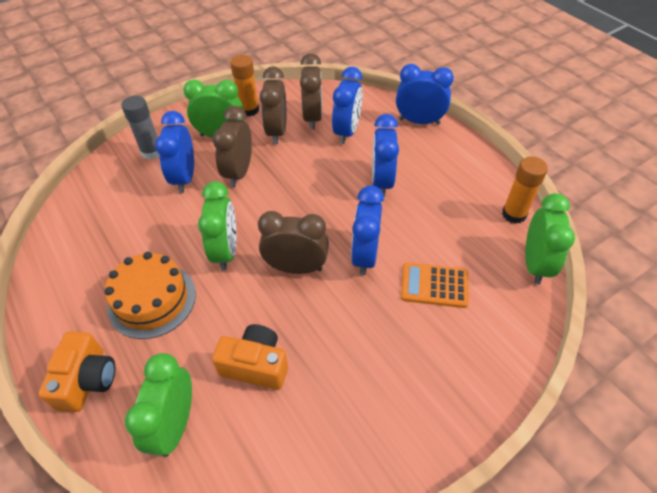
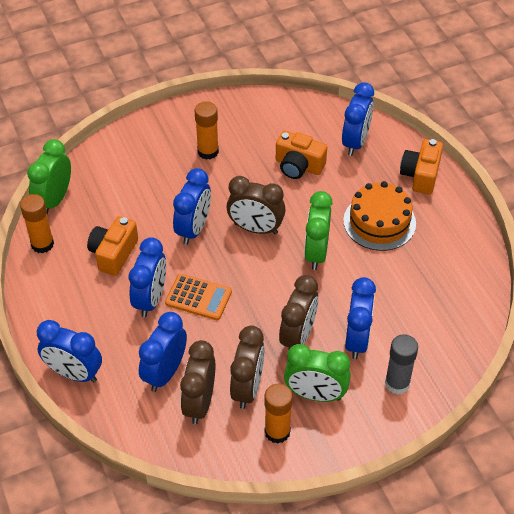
camera: 170 degrees left, 0 degrees up
(175, 424) = (355, 142): green clock -> blue clock
(383, 367) = (208, 151): none -> orange glue stick
(434, 285) = (146, 197): orange calculator -> orange calculator (198, 297)
(437, 216) = (113, 254): none -> orange camera

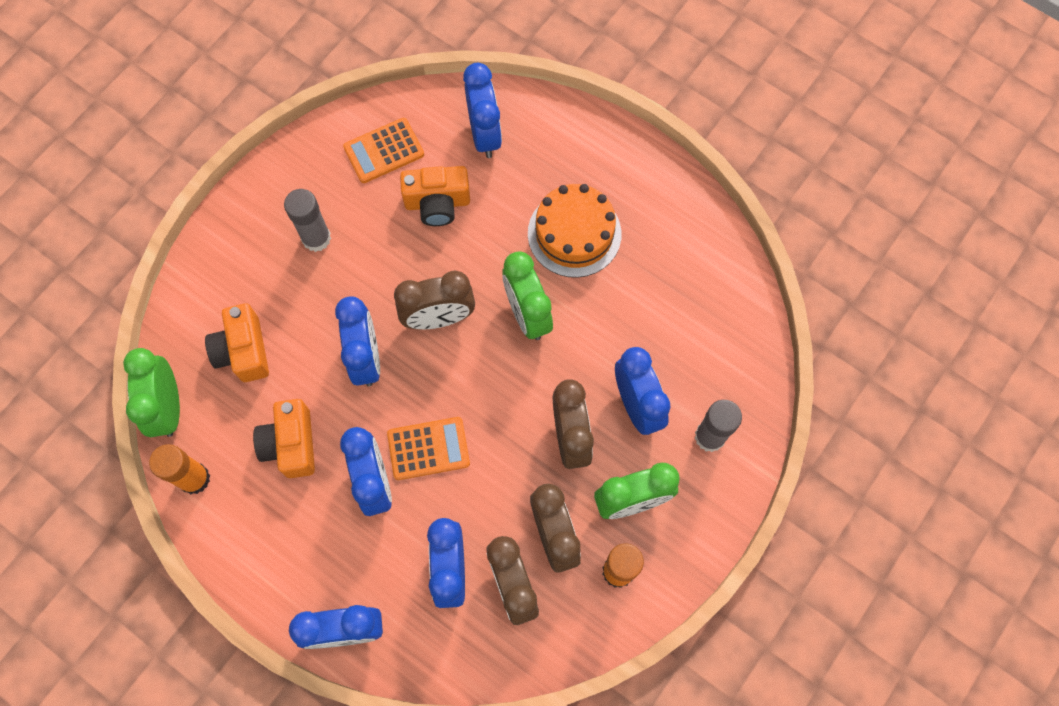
camera: 30 degrees left, 20 degrees up
(208, 151) = (316, 238): orange glue stick -> grey glue stick
(283, 124) = (384, 151): none -> orange calculator
(420, 175) = (585, 144): orange camera -> orange camera (243, 351)

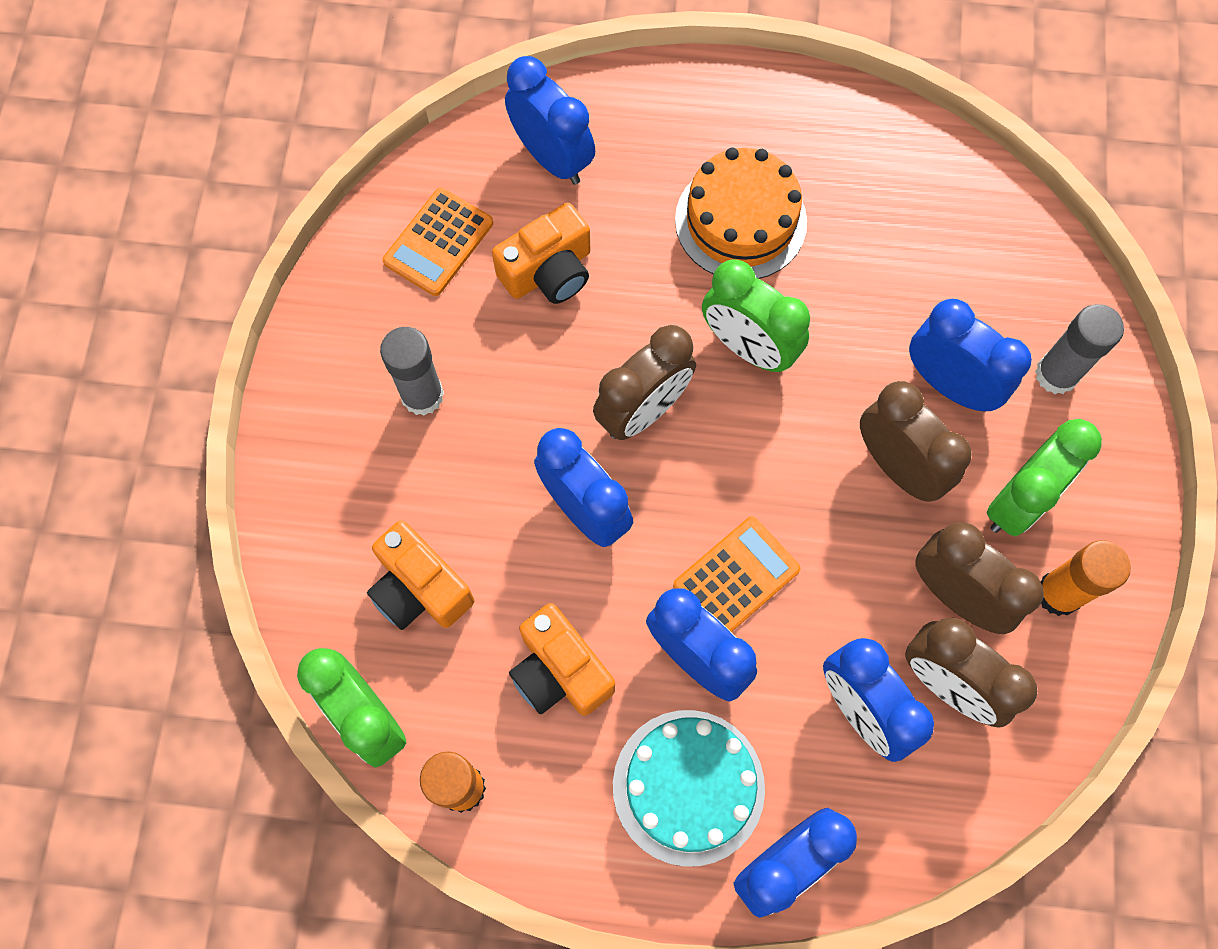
camera: 30 degrees left, 0 degrees up
(320, 554) = (688, 787): none -> turquoise cake

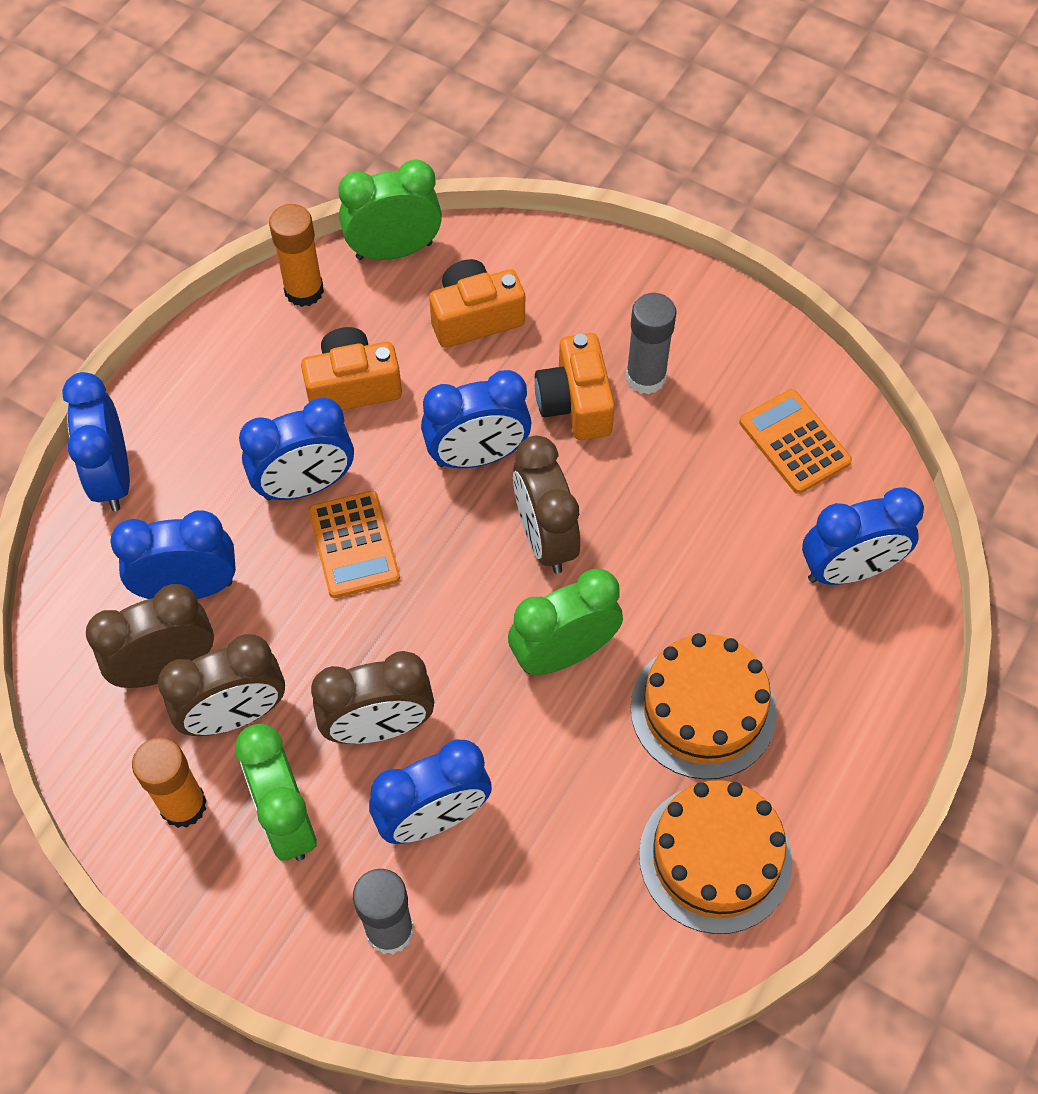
camera: 115 degrees right, 10 degrees down
(548, 271) = (723, 519): orange camera -> orange camera (575, 403)
(688, 787) = (210, 436): turquoise cake -> none
(859, 168) = (715, 857): none -> orange cake

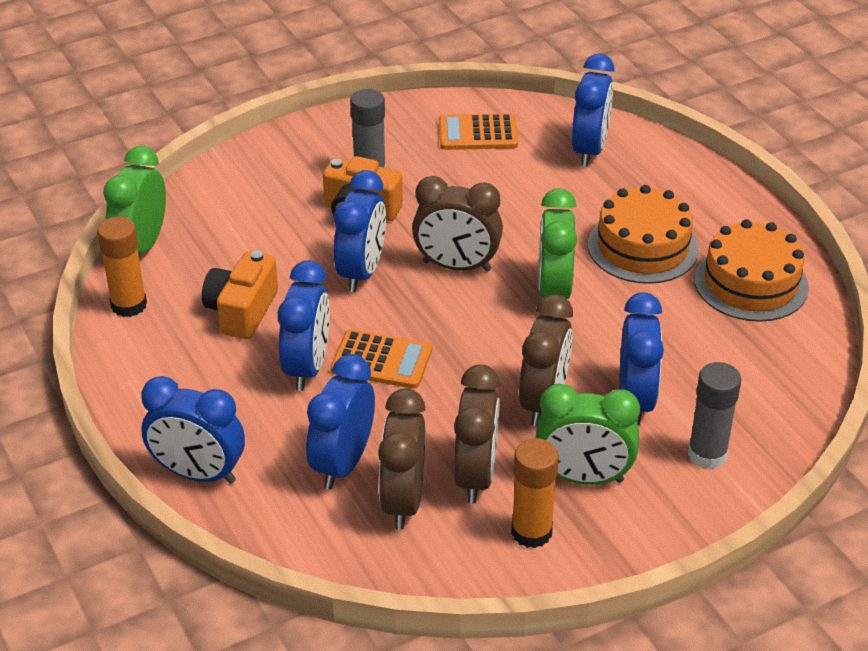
camera: 60 degrees left, 20 degrees down
(475, 317) = (243, 229): orange camera -> none

